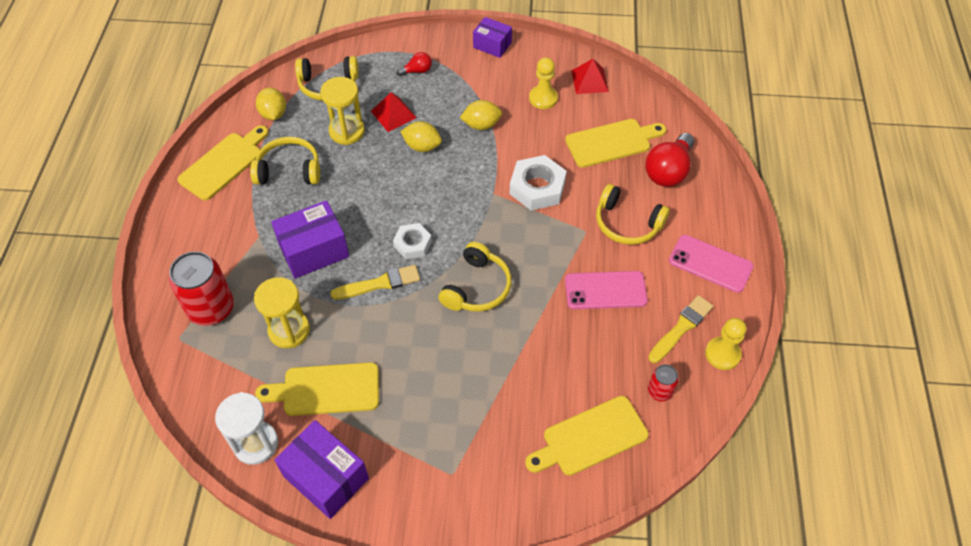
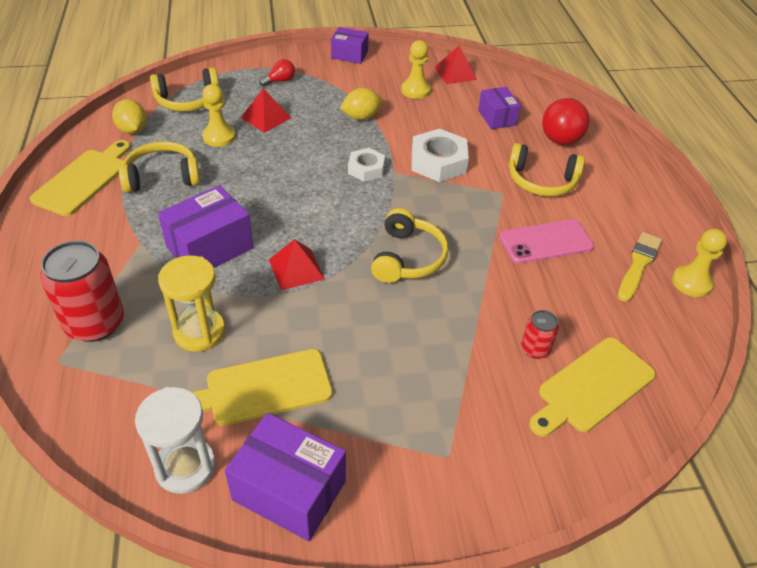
camera: 15 degrees left, 10 degrees down
(347, 131) = (219, 137): yellow hourglass -> yellow pawn
(379, 283) = (296, 269): yellow brush -> red pyramid
(412, 244) = (322, 227): white nut -> white nut (366, 169)
(422, 146) = (305, 141): yellow lemon -> none
(611, 142) = (497, 118): yellow cutting board -> purple box
(659, 391) = (645, 328): red can -> red can (535, 349)
(710, 264) = (639, 205): pink phone -> none

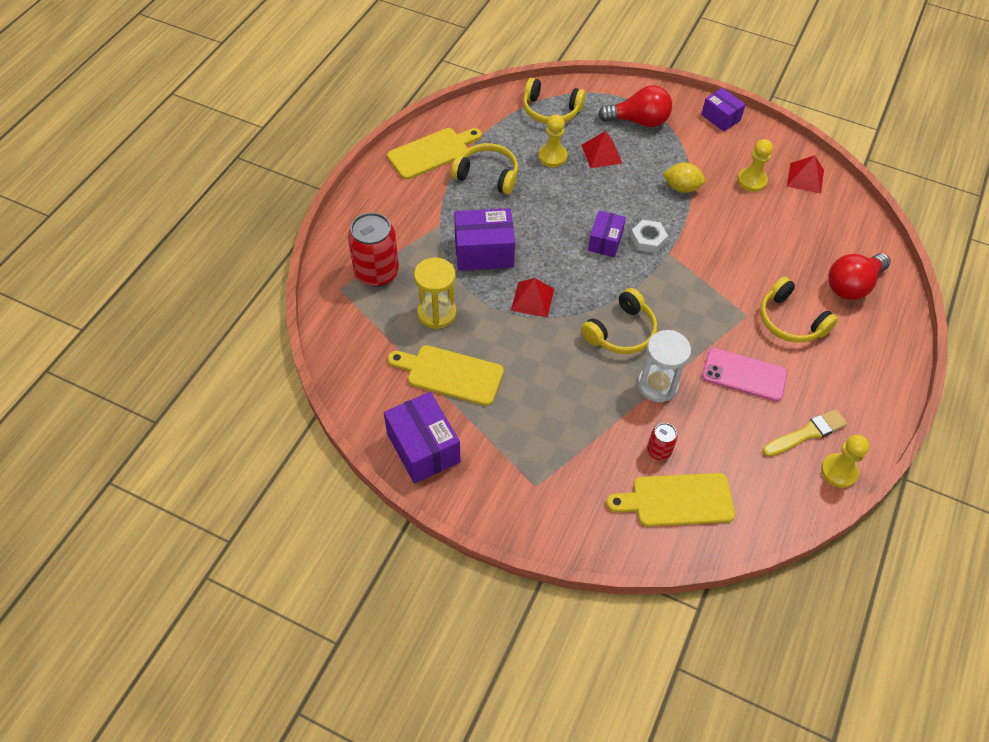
camera: 35 degrees right, 10 degrees up
(133, 130) = (492, 122): yellow lemon -> none
(185, 467) = (373, 398): white hourglass -> white hourglass (657, 385)
(280, 81) = (638, 121): red light bulb -> red light bulb, size x1.96
(438, 162) = (714, 261): white nut -> none
(497, 118) = (804, 241): purple box -> purple box (605, 241)

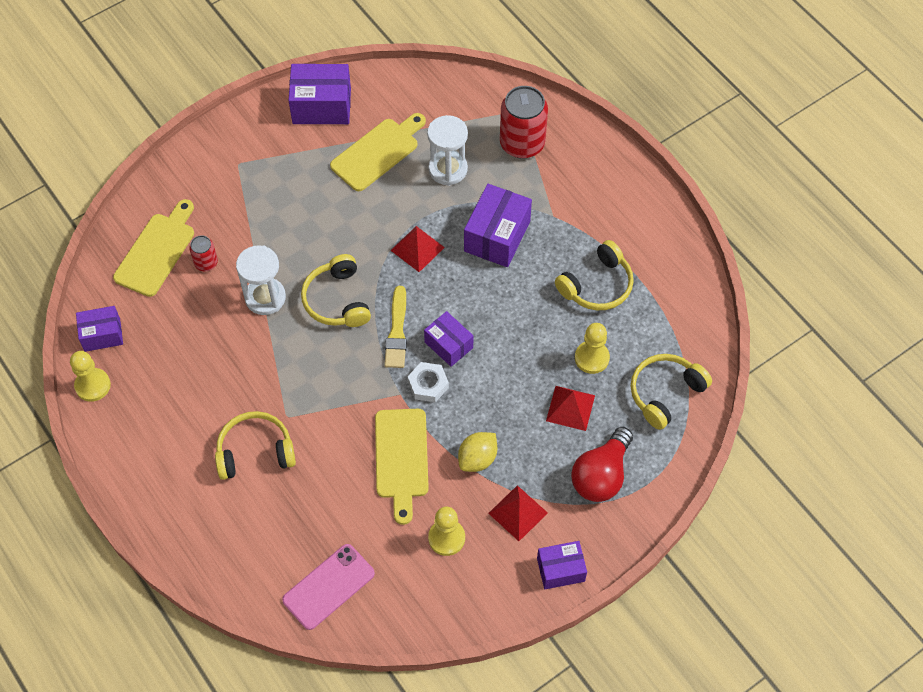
camera: 120 degrees right, 5 degrees up
(432, 152) = (657, 251): yellow cutting board -> yellow cutting board (401, 458)
(437, 313) = (448, 169): yellow hourglass -> white hourglass
(744, 375) = (228, 372): pink phone -> pink phone (328, 586)
(790, 494) = (102, 335): none -> purple box
(805, 178) = (418, 599): red pyramid -> red pyramid (518, 513)
(806, 433) = (141, 384): yellow brush -> yellow brush (397, 331)
(852, 285) = (255, 540): red light bulb -> none

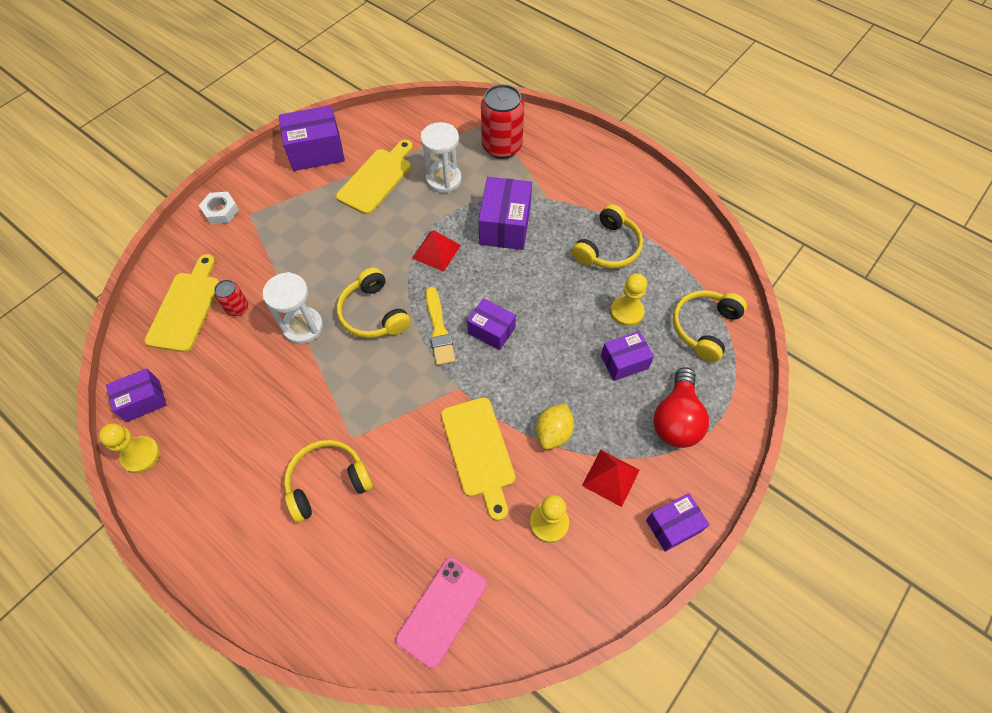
camera: 15 degrees left, 0 degrees up
(428, 384) = (483, 372): white nut -> white nut (221, 211)
(570, 408) = (624, 362): red pyramid -> purple box

